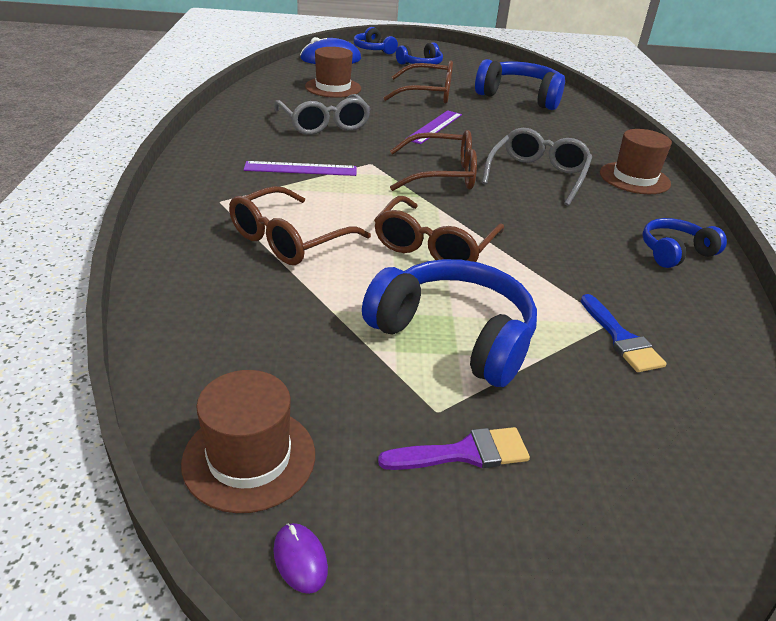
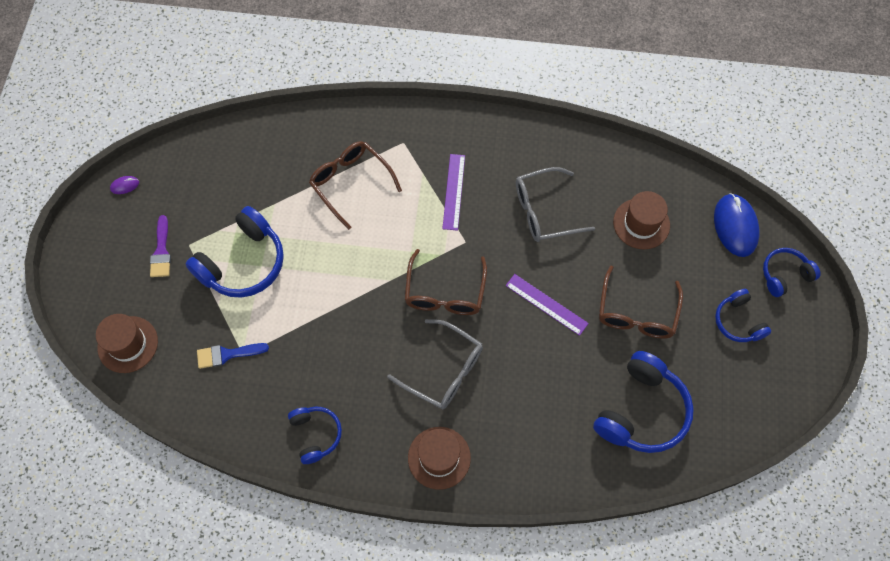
camera: 100 degrees right, 30 degrees up
(249, 458) = (176, 168): brown hat -> brown hat (128, 344)
(435, 245) = (337, 269): brown glasses -> none

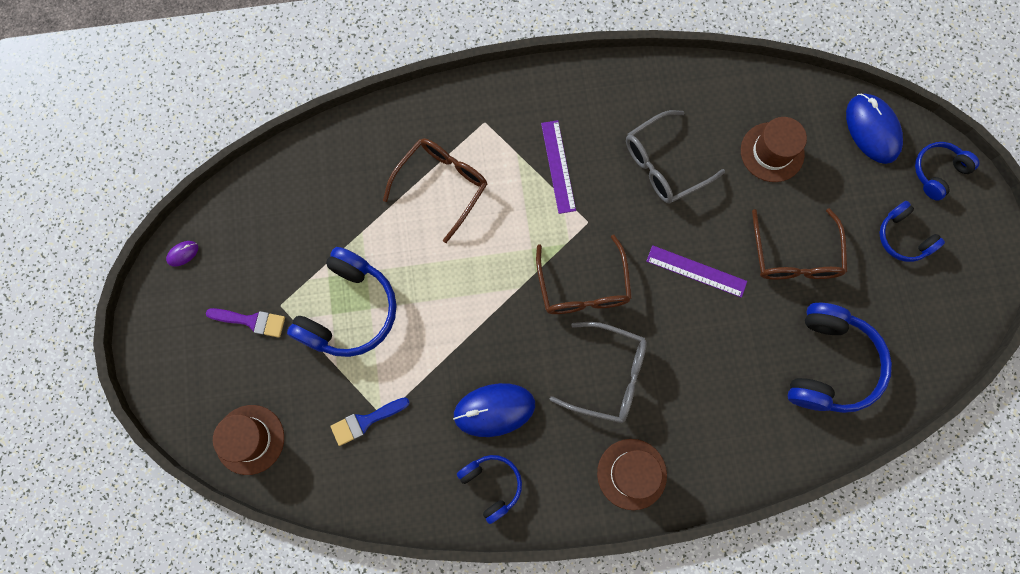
camera: 15 degrees left, 10 degrees up
(161, 251) = (251, 321): purple brush -> purple brush turned 60 degrees counterclockwise
(337, 374) = (494, 410): none -> blue mouse
(351, 184) = (441, 186): brown glasses -> brown glasses turned 90 degrees clockwise

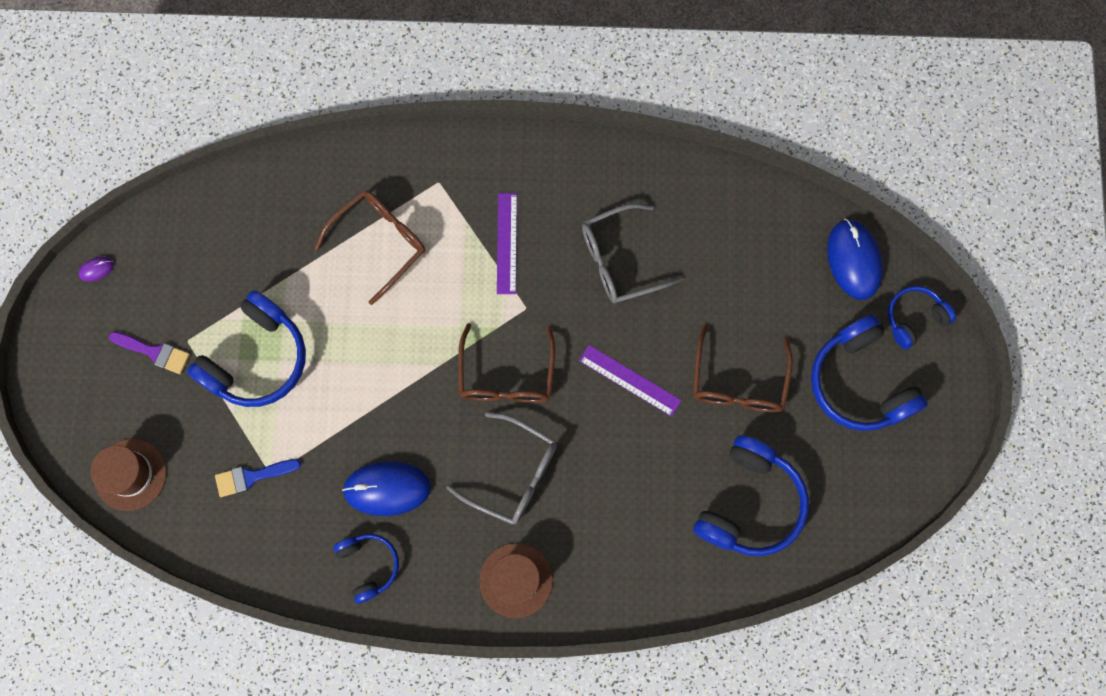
camera: 10 degrees right, 0 degrees up
(772, 152) = (739, 266): brown hat -> none
(903, 237) = (859, 382): blue headphones -> blue headphones, size x1.74

